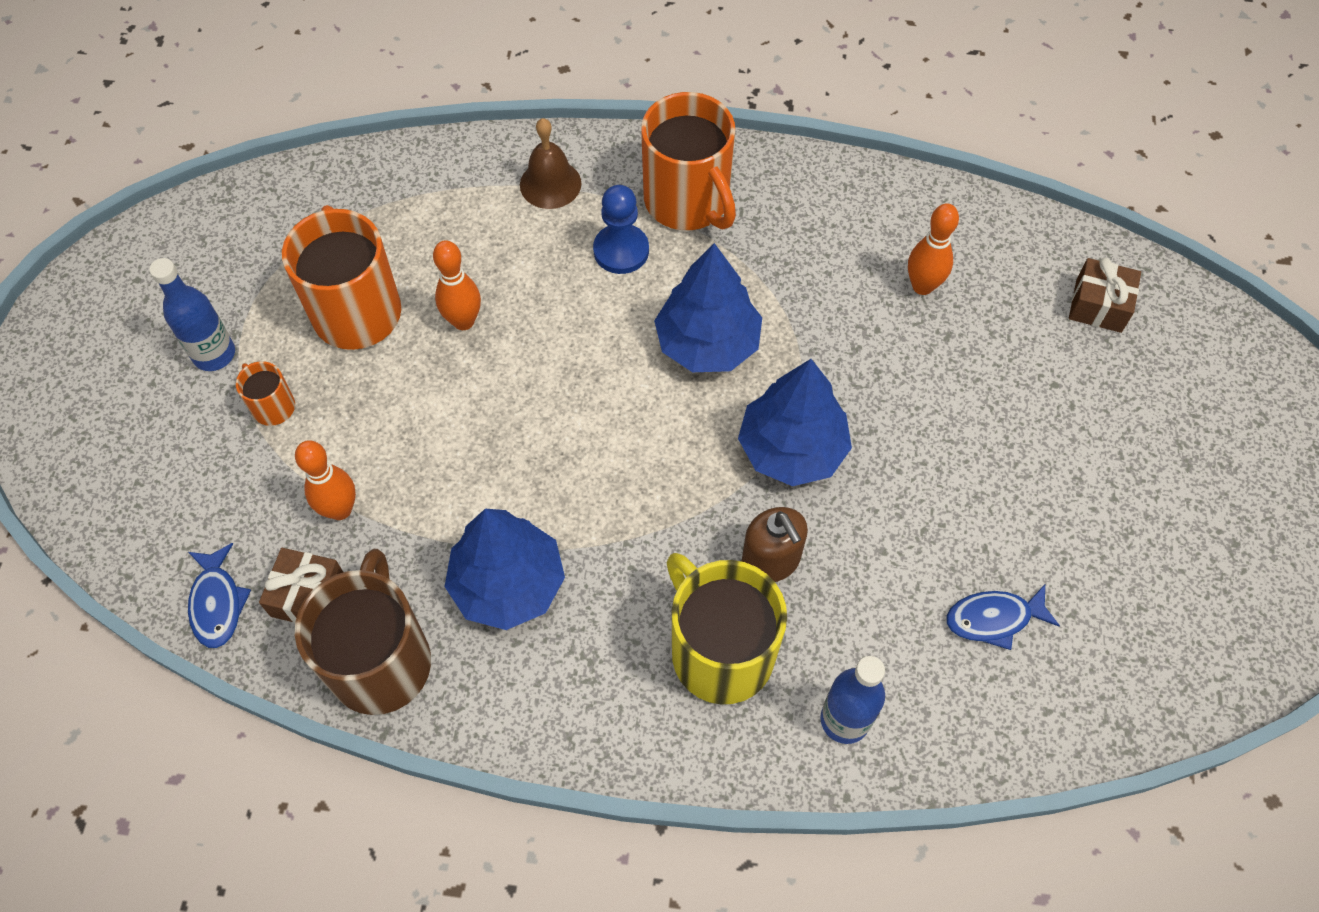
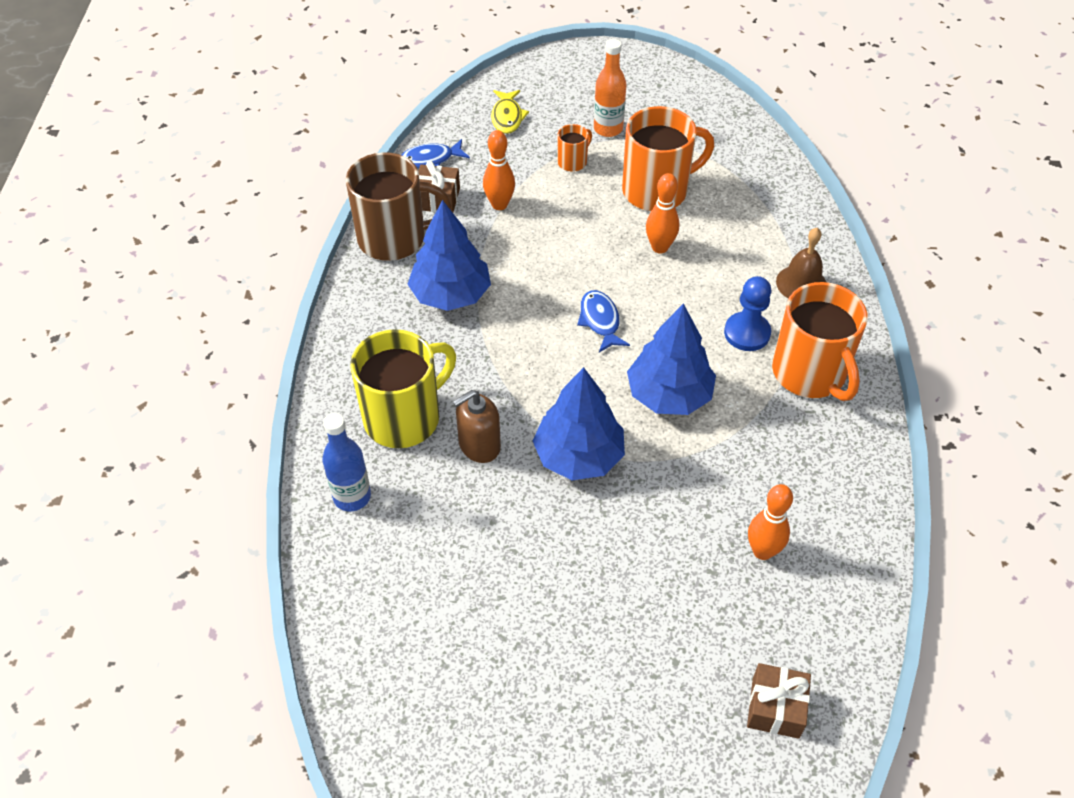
camera: 85 degrees right, 10 degrees down
(148, 486) = (507, 117): none -> yellow fish
(214, 354) = (608, 129): blue bottle -> orange bottle
(688, 201) = (810, 373): orange mug -> orange mug turned 75 degrees counterclockwise
(994, 618) = (437, 602): blue fish -> blue fish (600, 321)

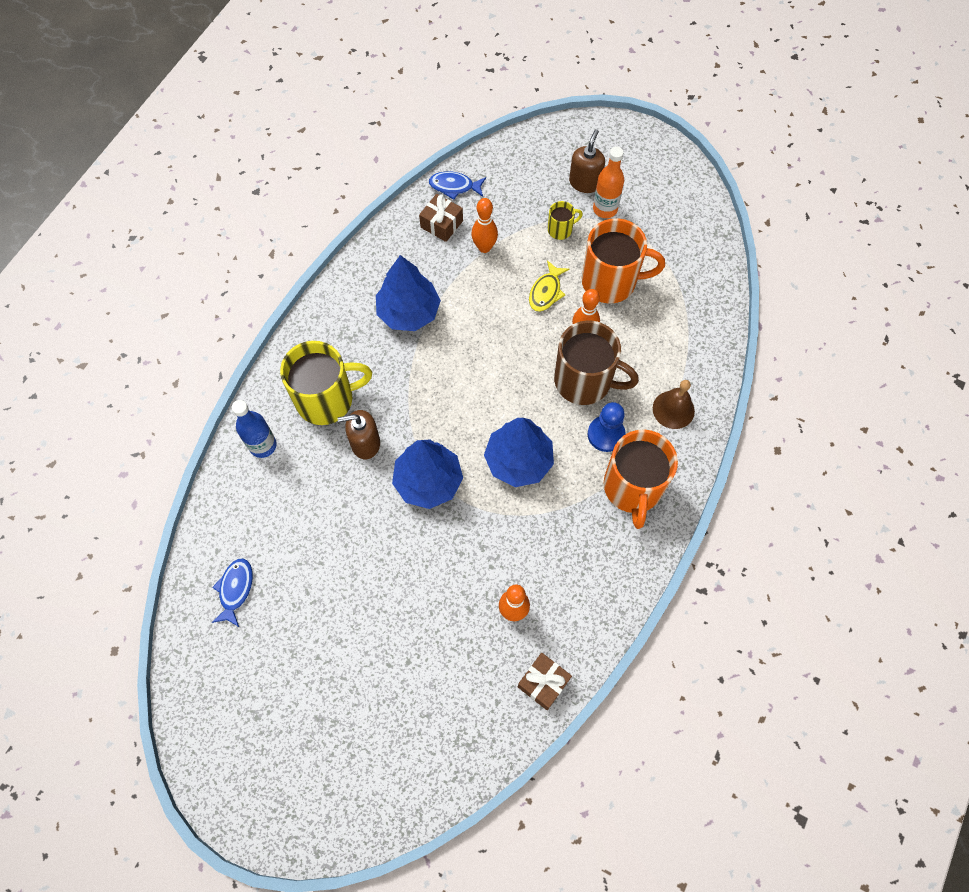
camera: 25 degrees right, 15 degrees up
(394, 238) = (393, 247): brown mug -> brown mug (584, 381)
(507, 117) = (532, 168): yellow fish -> yellow fish (546, 292)
(571, 112) = (585, 182): none -> brown soap dispenser
(573, 162) = (560, 229): orange mug -> yellow mug
(600, 321) = (503, 379): blue fish -> blue fish (235, 589)
(775, 707) = (454, 725): brown gift -> brown gift (543, 683)

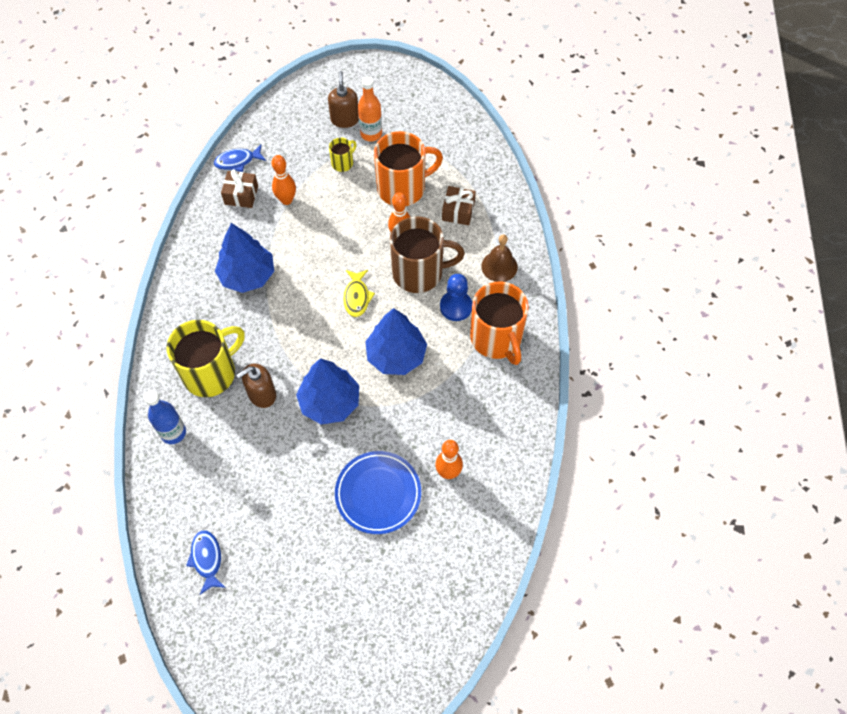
camera: 25 degrees left, 5 degrees down
(431, 600) = (378, 494): none -> blue plate
(543, 683) = (499, 517): brown gift -> brown gift (458, 211)
(546, 292) = (354, 216): yellow fish -> yellow fish (357, 297)

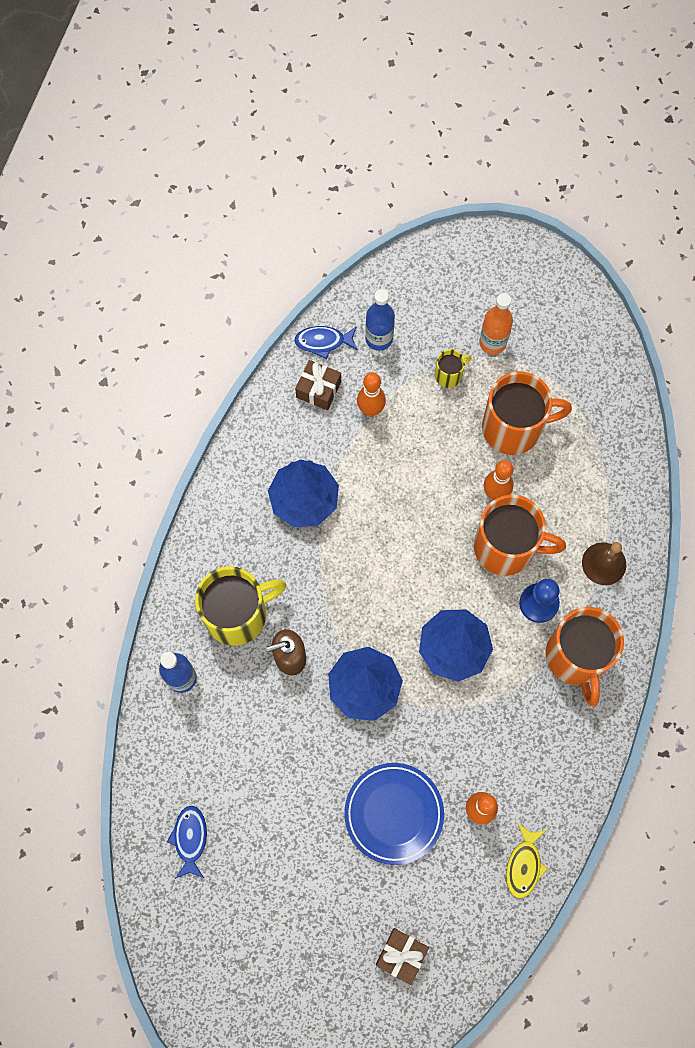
camera: 15 degrees right, 10 degrees up
(281, 150) = (379, 339): none -> blue bottle
(345, 119) = (465, 314): brown soap dispenser -> none
(357, 297) = (425, 561): yellow fish -> yellow fish (524, 865)
(419, 273) = (506, 547): brown mug -> orange mug
(458, 211) = (573, 476): brown gift -> brown gift (401, 955)

